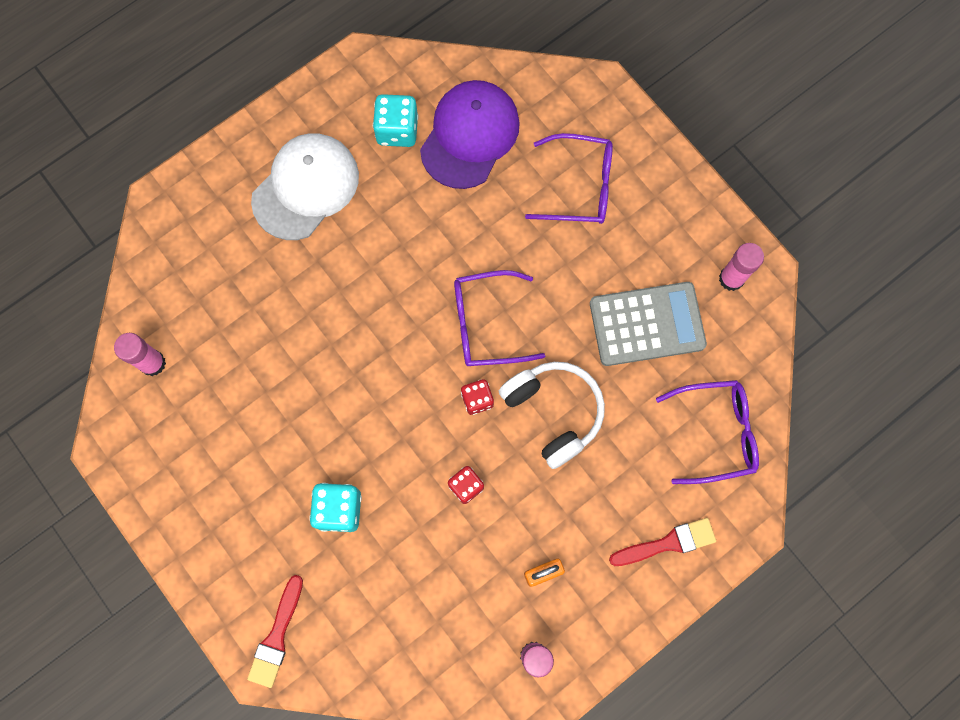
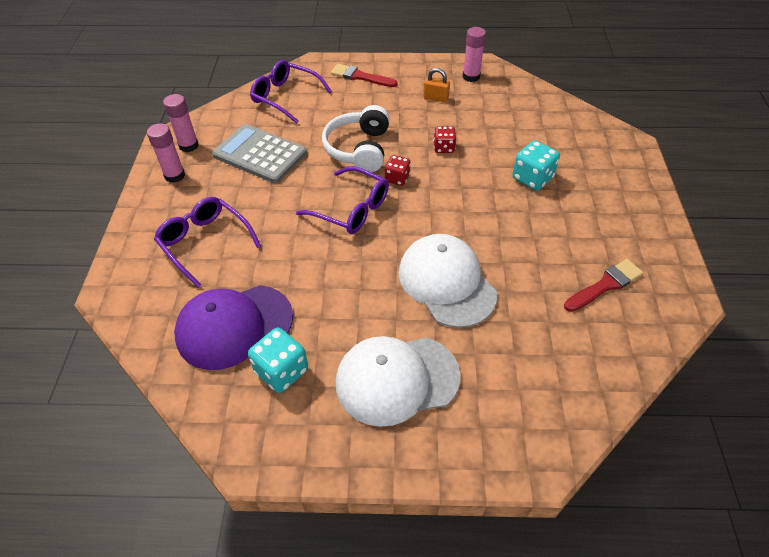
camera: 140 degrees left, 25 degrees down
(152, 363) = (620, 333): pink glue stick -> pink glue stick (174, 175)
(277, 636) = (614, 148): red brush -> red brush (605, 285)
(332, 306) = (446, 282): none -> white cap

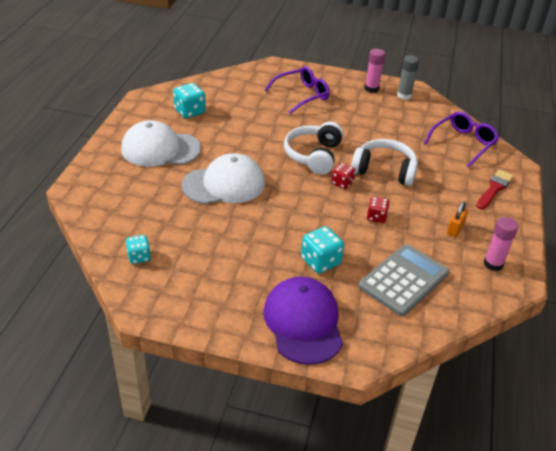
camera: 100 degrees right, 10 degrees down
(188, 145) = (404, 95): pink glue stick -> grey glue stick
(234, 326) = (229, 100): purple cap -> purple cap (303, 322)
(260, 154) = (387, 123): grey calculator -> grey calculator (403, 280)
(351, 209) = (313, 155): purple glasses -> white headphones
(396, 379) = (160, 149): white cap -> white cap turned 90 degrees counterclockwise
(605, 285) = (182, 264): red brush -> none
(620, 330) = (139, 257): none -> turquoise dice

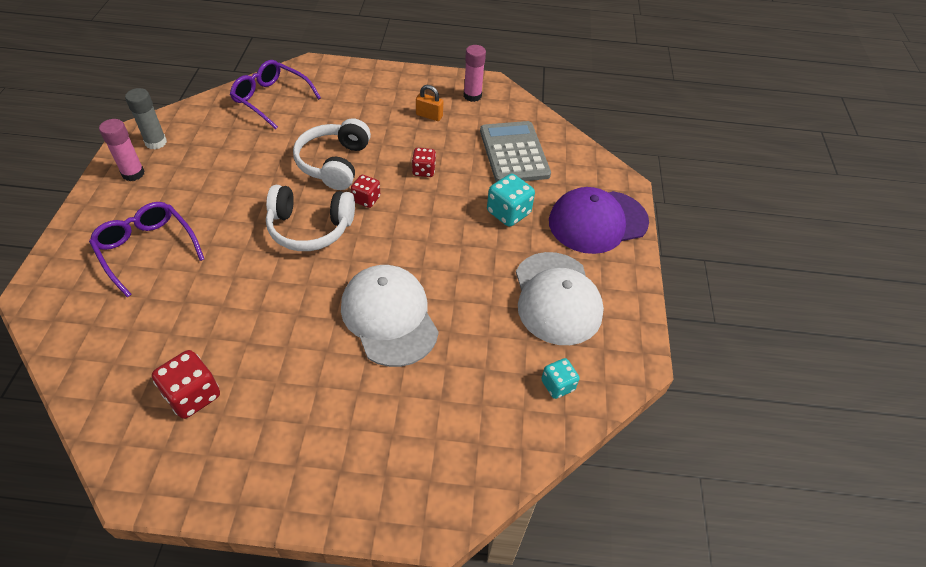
camera: 100 degrees left, 10 degrees up
(160, 149) = (310, 416): white cap -> white cap (556, 298)
(189, 111) = (193, 395): turquoise dice -> red dice
(403, 280) = (514, 153): grey calculator -> grey calculator turned 45 degrees clockwise
(494, 189) = (356, 84): red brush -> none

